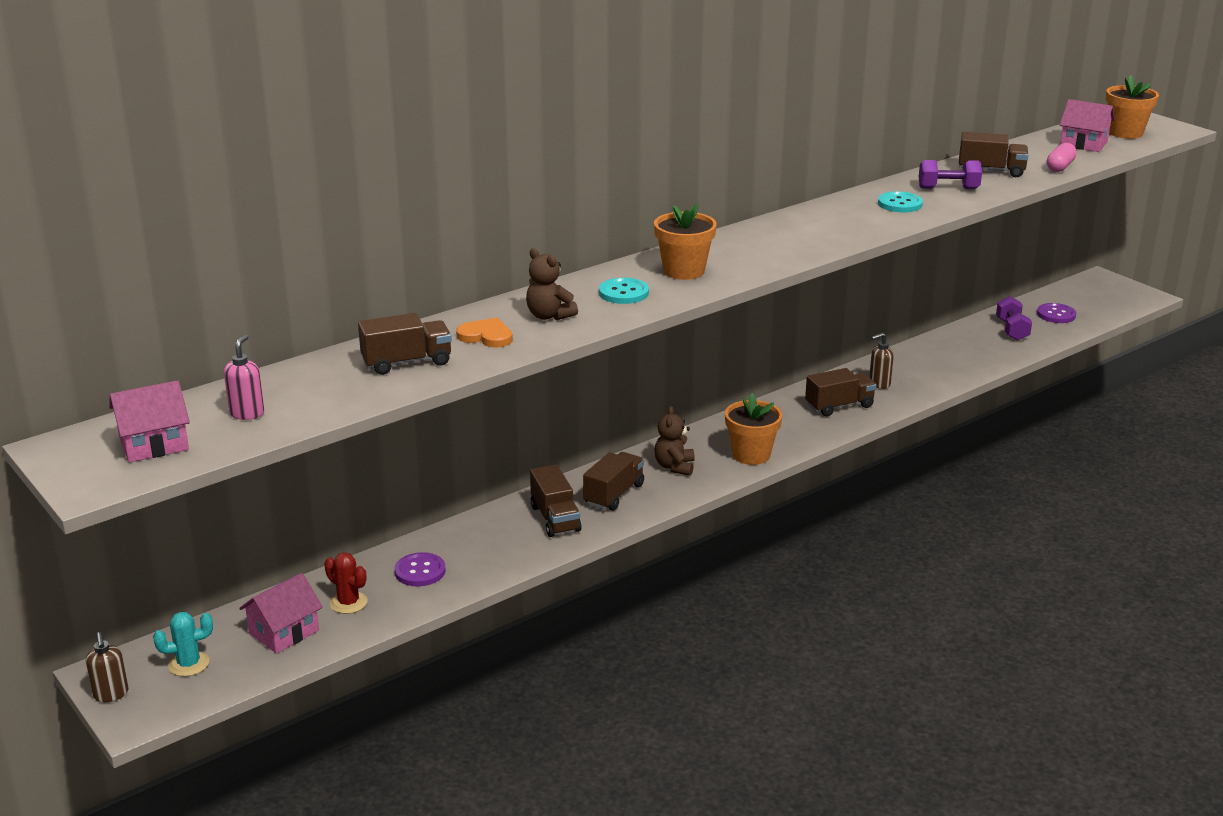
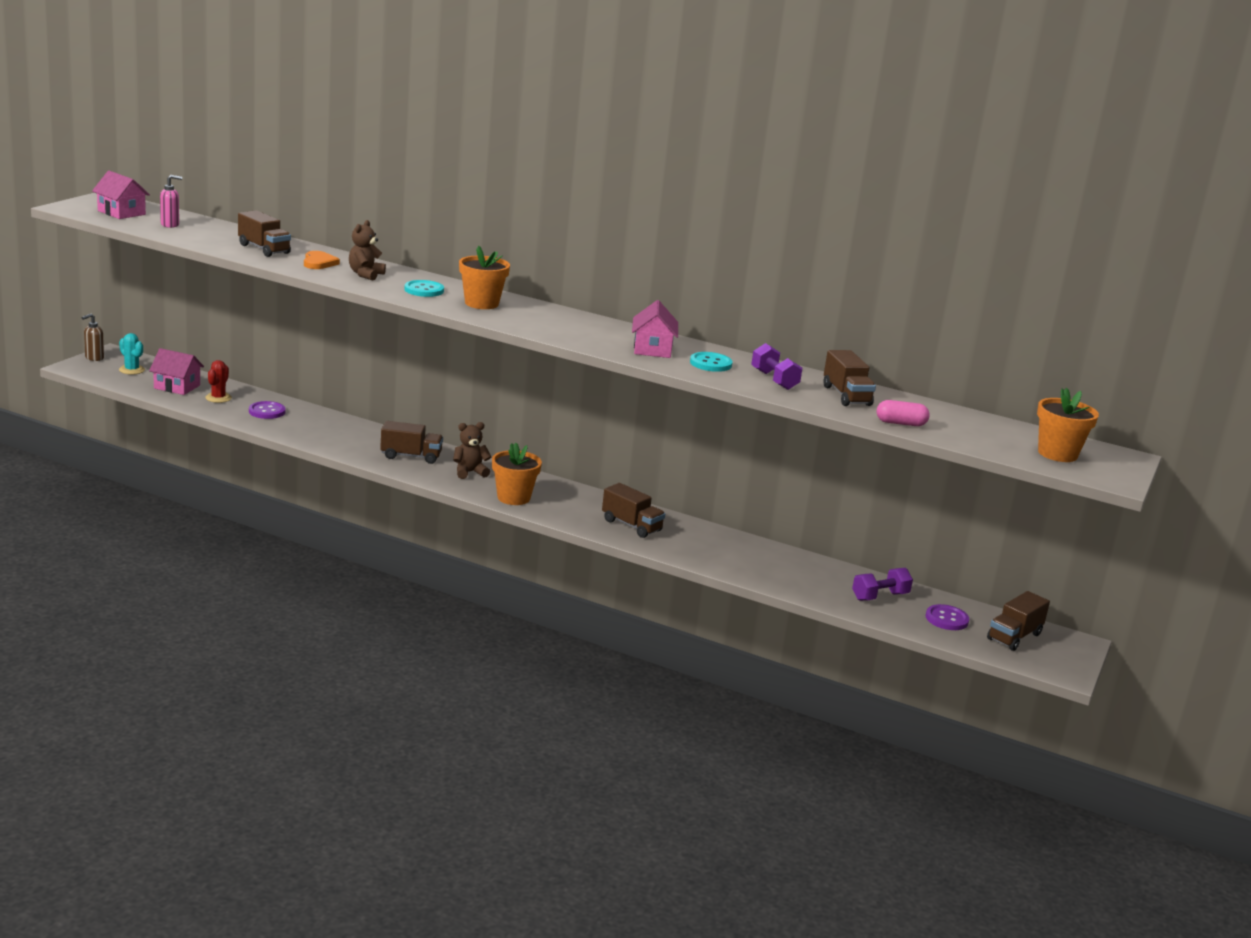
camera: 60 degrees right, 5 degrees down
(555, 518) = (362, 442): brown truck -> brown truck (1014, 637)
(879, 384) = (691, 539): brown soap dispenser -> none
(1083, 144) = (989, 434): pink house -> pink house (652, 349)

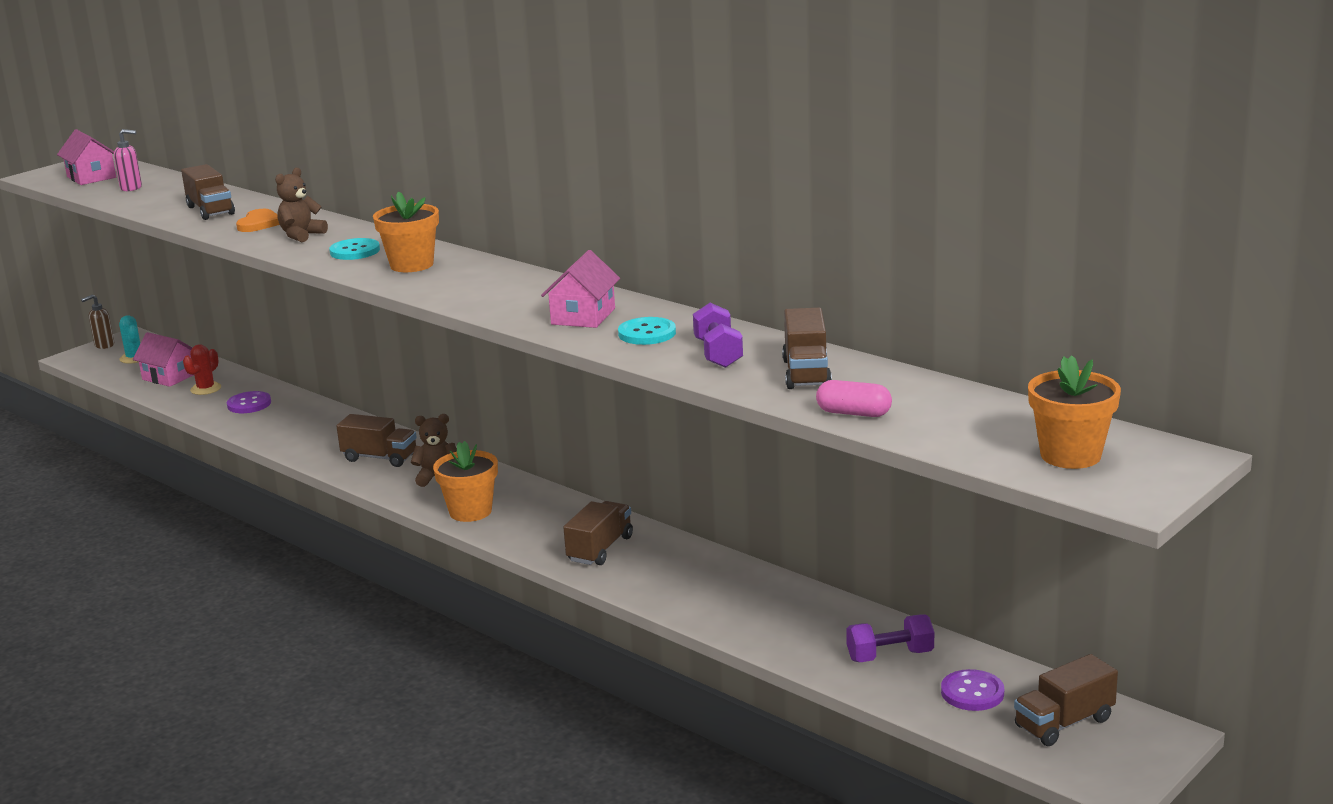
camera: 20 degrees right, 0 degrees up
(631, 525) = (600, 549): brown truck -> brown truck turned 120 degrees counterclockwise

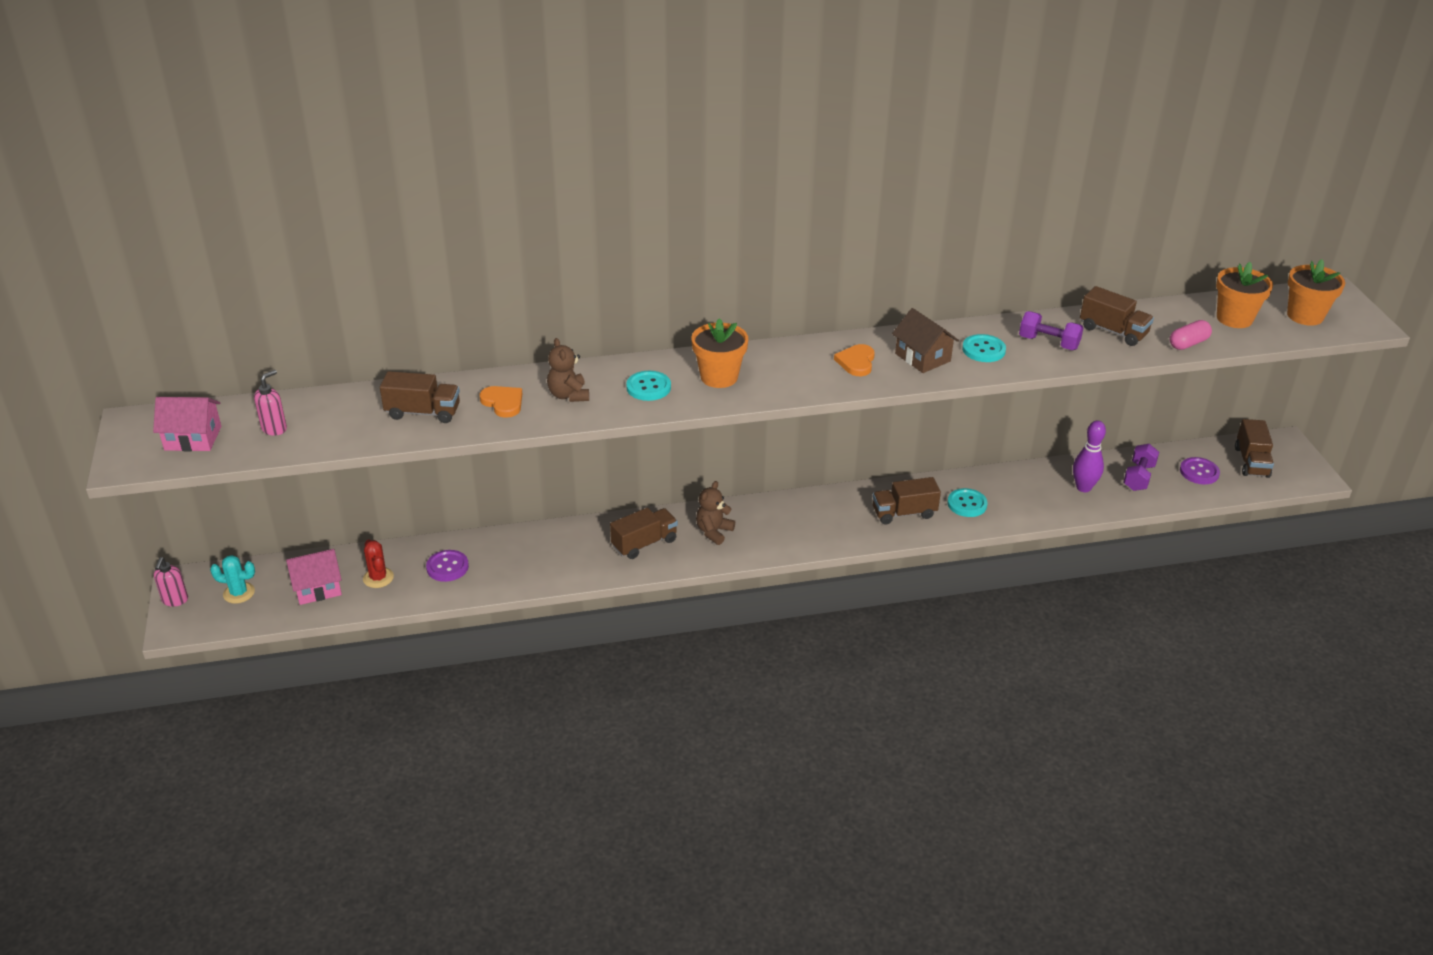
camera: 55 degrees left, 15 degrees up
(104, 345) = (175, 600): brown soap dispenser -> pink soap dispenser
(470, 511) = (786, 540): orange flower pot -> orange flower pot (1234, 318)
(526, 297) = (856, 362): none -> orange heart
(583, 316) = (922, 357): pink house -> brown house
(600, 549) = (904, 513): brown truck -> brown truck turned 75 degrees counterclockwise
(668, 575) = (967, 504): none -> turquoise button
(809, 629) = (1083, 487): none -> purple bowling pin

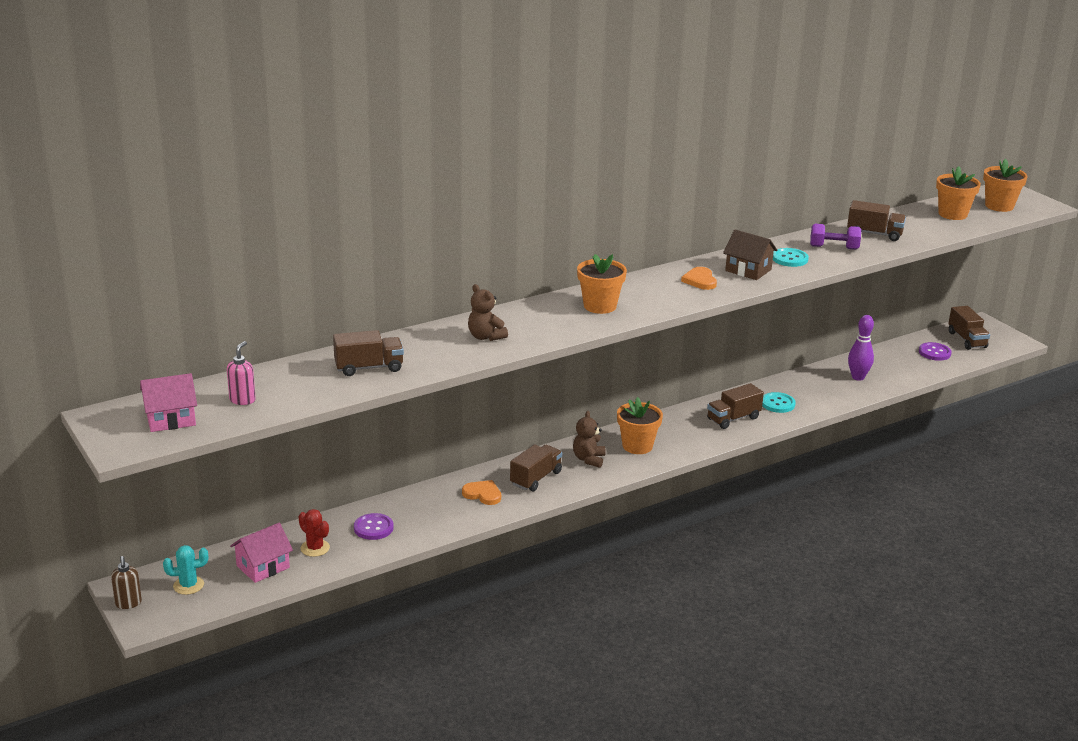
camera: 20 degrees left, 10 degrees down
(175, 600) = (128, 603): pink soap dispenser -> brown soap dispenser
(503, 403) = (433, 350): orange heart -> orange heart (483, 494)
(648, 387) = (548, 321): turquoise button -> none
(776, 526) = (637, 446): none -> orange flower pot
(1138, 477) = (893, 363): purple dumbbell -> none
(1188, 343) = (933, 234): pink capsule -> none

